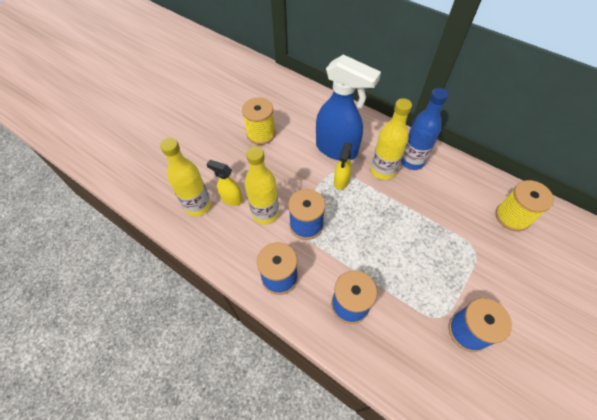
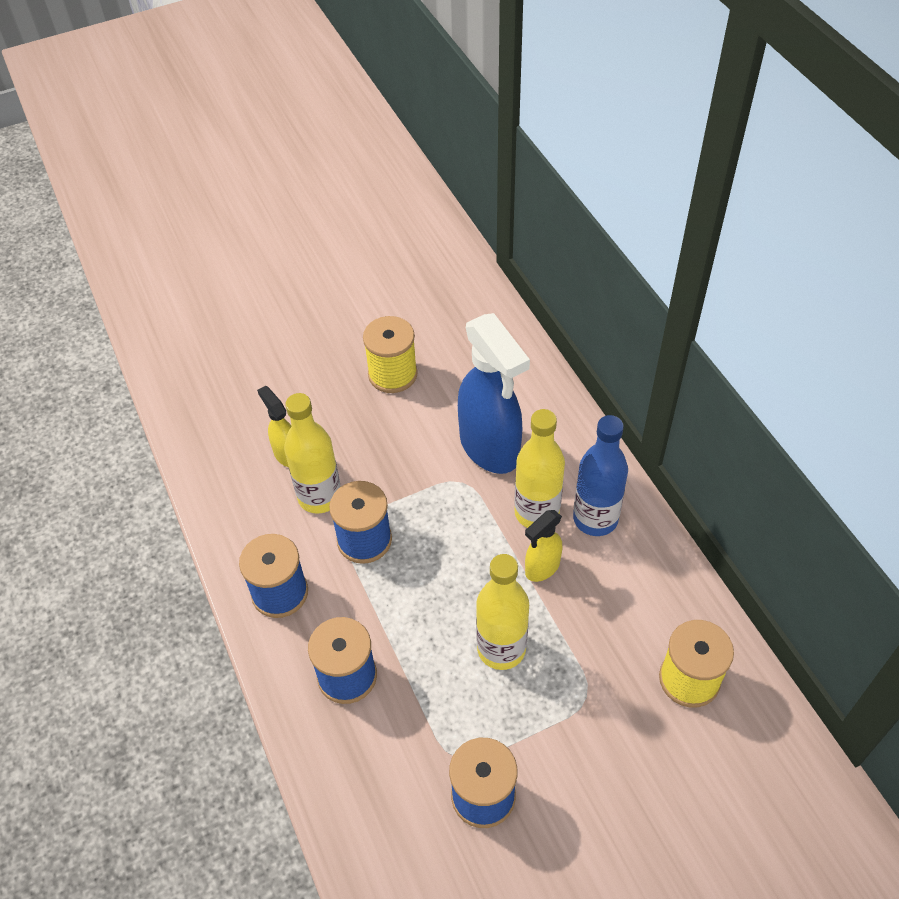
camera: 30 degrees right, 5 degrees down
(198, 205) = (237, 443): yellow bottle -> yellow bottle (501, 649)
(341, 181) = (460, 500): yellow spray bottle -> yellow spray bottle (541, 568)

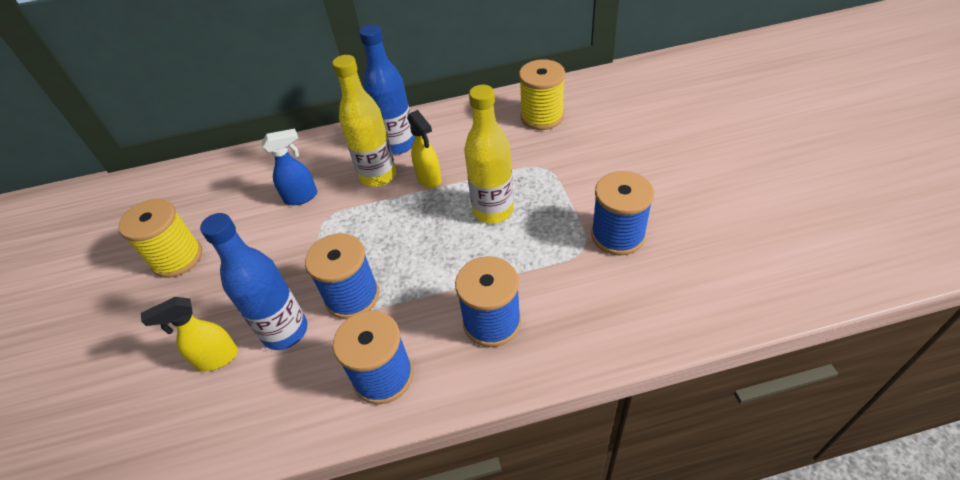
camera: 75 degrees left, 5 degrees down
(319, 497) = (285, 331): yellow bottle -> blue bottle
(490, 448) = (301, 197): blue spray bottle -> blue spray bottle, size x0.49

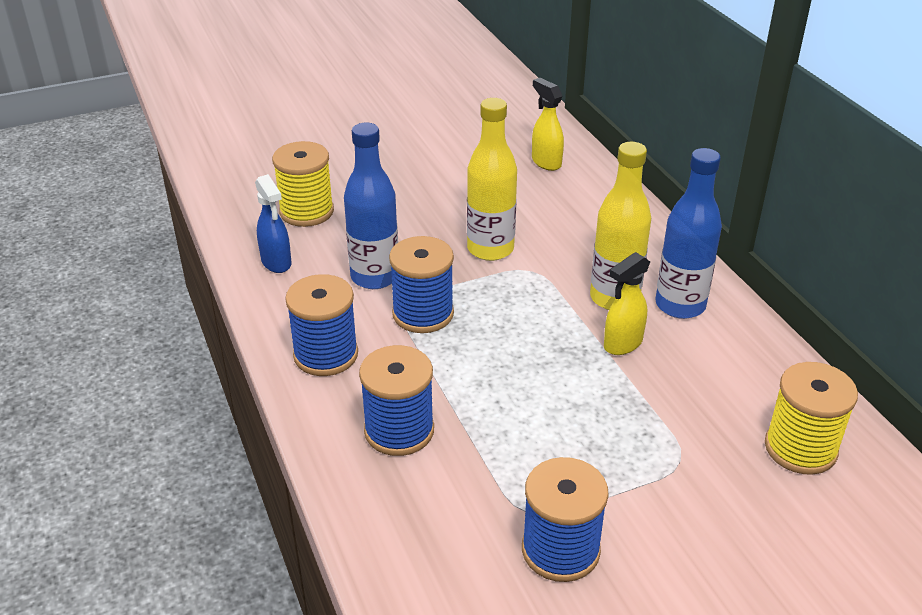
camera: 75 degrees right, 10 degrees down
(177, 258) = (457, 185): yellow spool -> yellow spool (306, 212)
(216, 358) = (341, 242): yellow spray bottle -> yellow spray bottle (546, 162)
(301, 197) = (561, 245): blue spray bottle -> blue spray bottle (276, 263)
(493, 210) = (578, 413): yellow bottle -> yellow bottle (490, 249)

